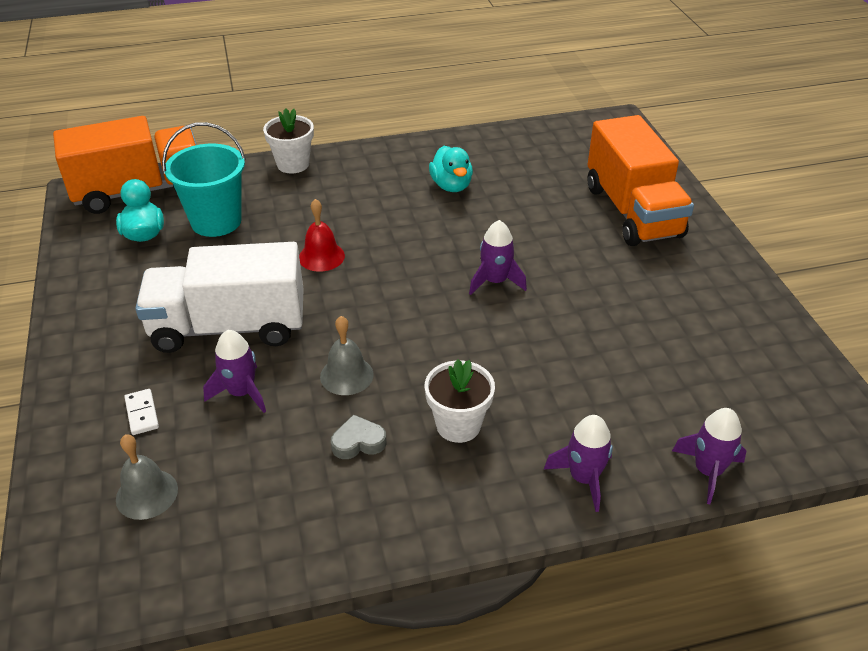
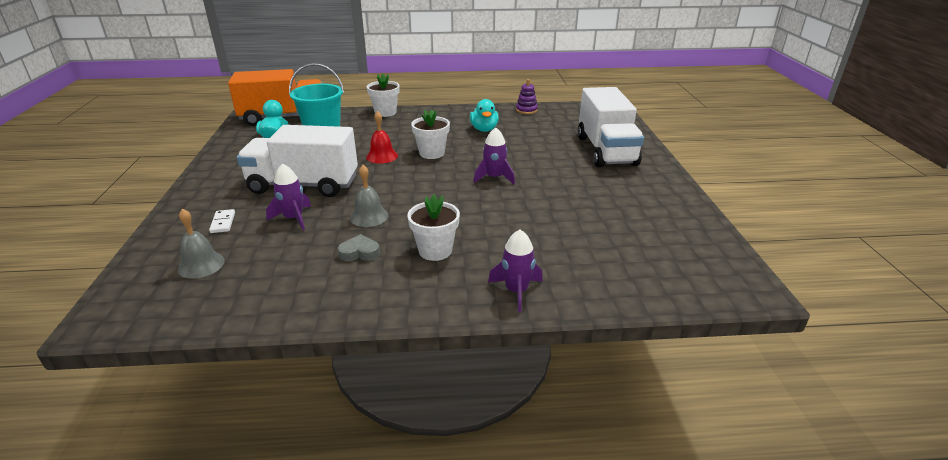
camera: 10 degrees right, 10 degrees down
(392, 243) = (432, 153): none -> white flower pot
(500, 139) = (526, 110): none -> purple stacking toy
(632, 211) = (606, 150): orange truck -> white truck
(708, 471) = (616, 298): purple rocket -> none

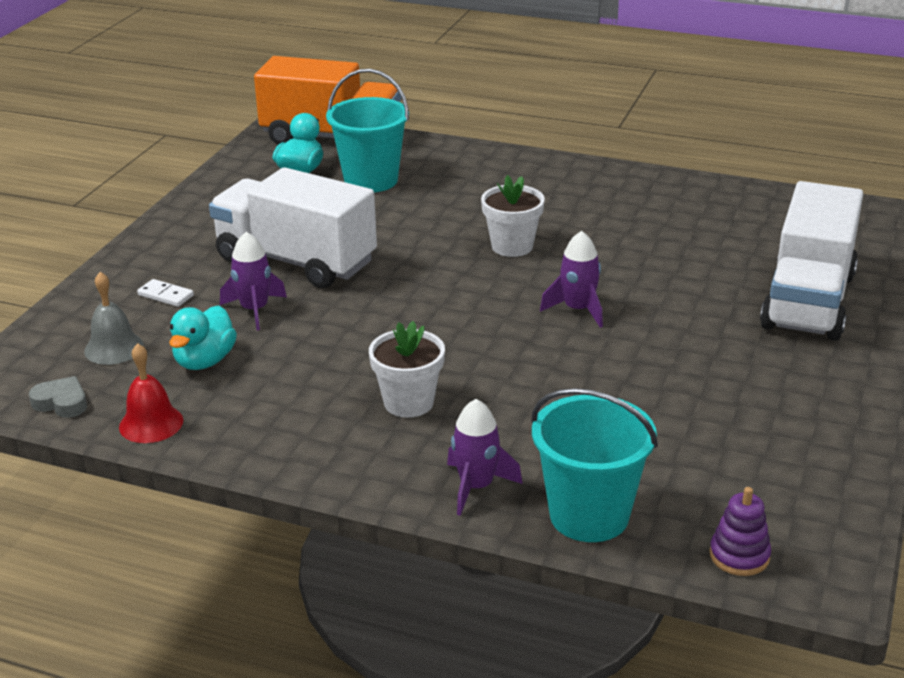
camera: 25 degrees right, 0 degrees up
(223, 222) = (166, 295): white domino -> white domino turned 75 degrees counterclockwise
(359, 252) = (309, 380): grey heart -> grey heart (61, 403)
(369, 216) = (353, 330): grey bell -> none
(382, 156) = (433, 236): red bell -> red bell (151, 423)
(385, 112) = (490, 156): white flower pot -> none
(484, 129) = (629, 218): turquoise duck -> turquoise duck (205, 361)
(526, 110) = (733, 194): purple stacking toy -> purple stacking toy (739, 556)
(596, 289) = (589, 515): none -> turquoise bucket

